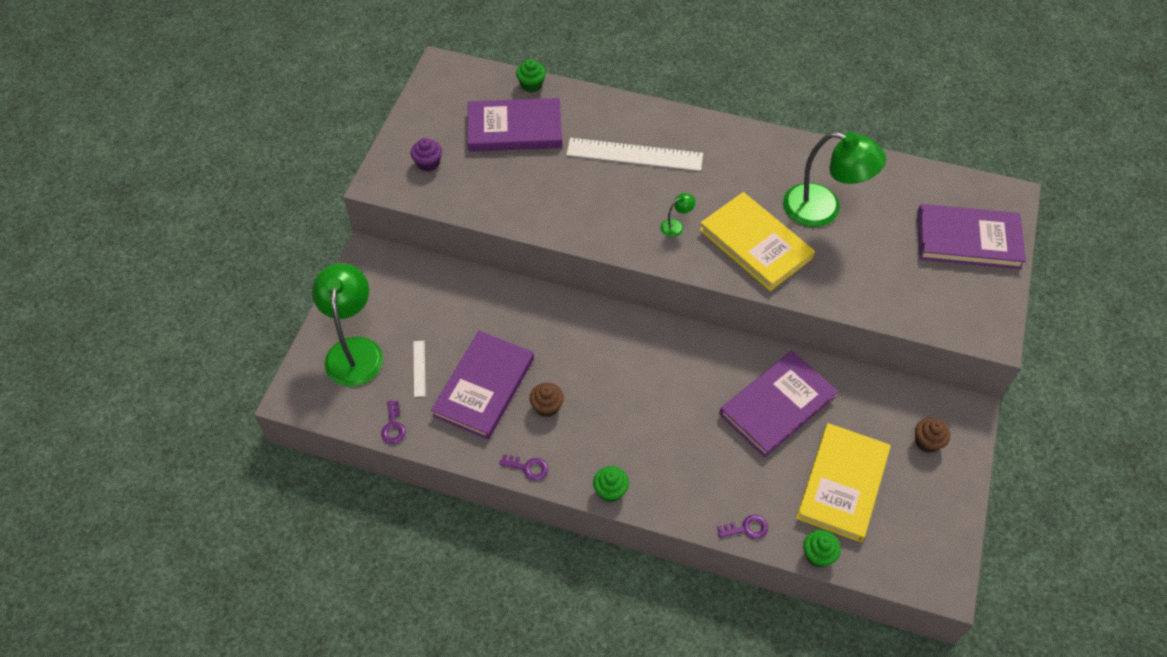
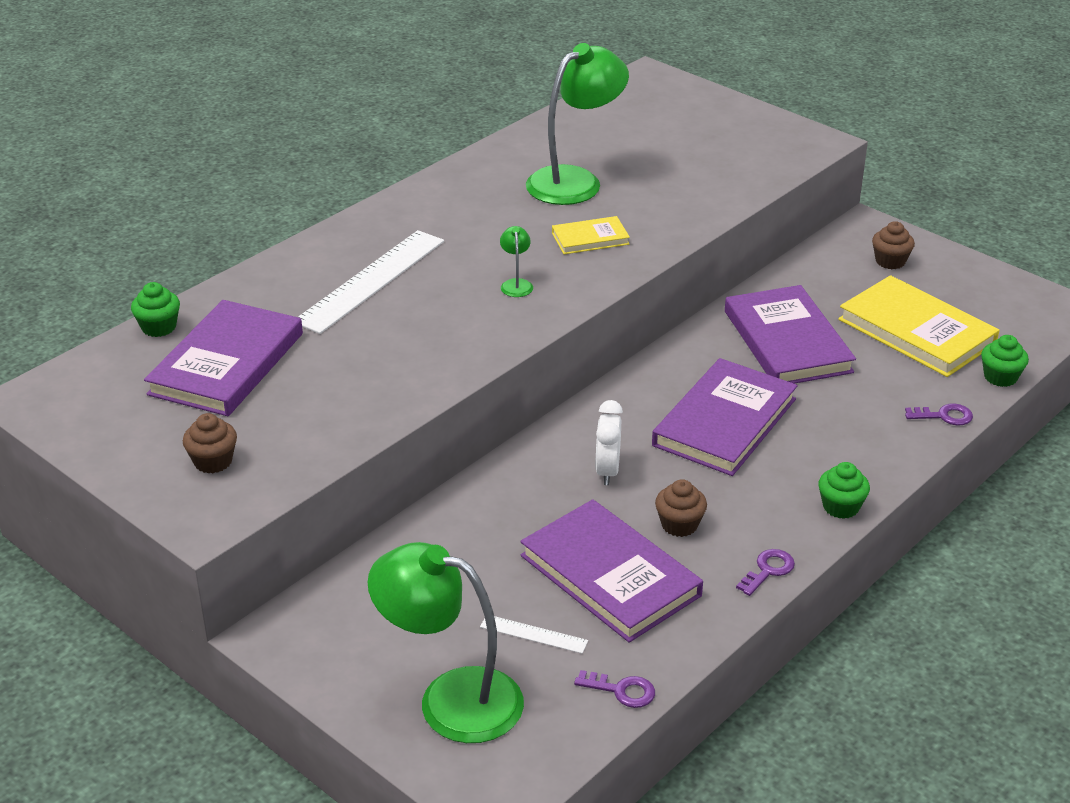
camera: 65 degrees left, 20 degrees down
(428, 163) = (213, 461): purple cupcake -> brown cupcake
(578, 351) = (607, 471): none -> white clock
(746, 528) = (944, 416): purple key -> purple key turned 75 degrees clockwise
(755, 244) = (590, 238): yellow book -> yellow book, size x0.51
(968, 240) = (686, 114): purple book -> purple book (725, 422)

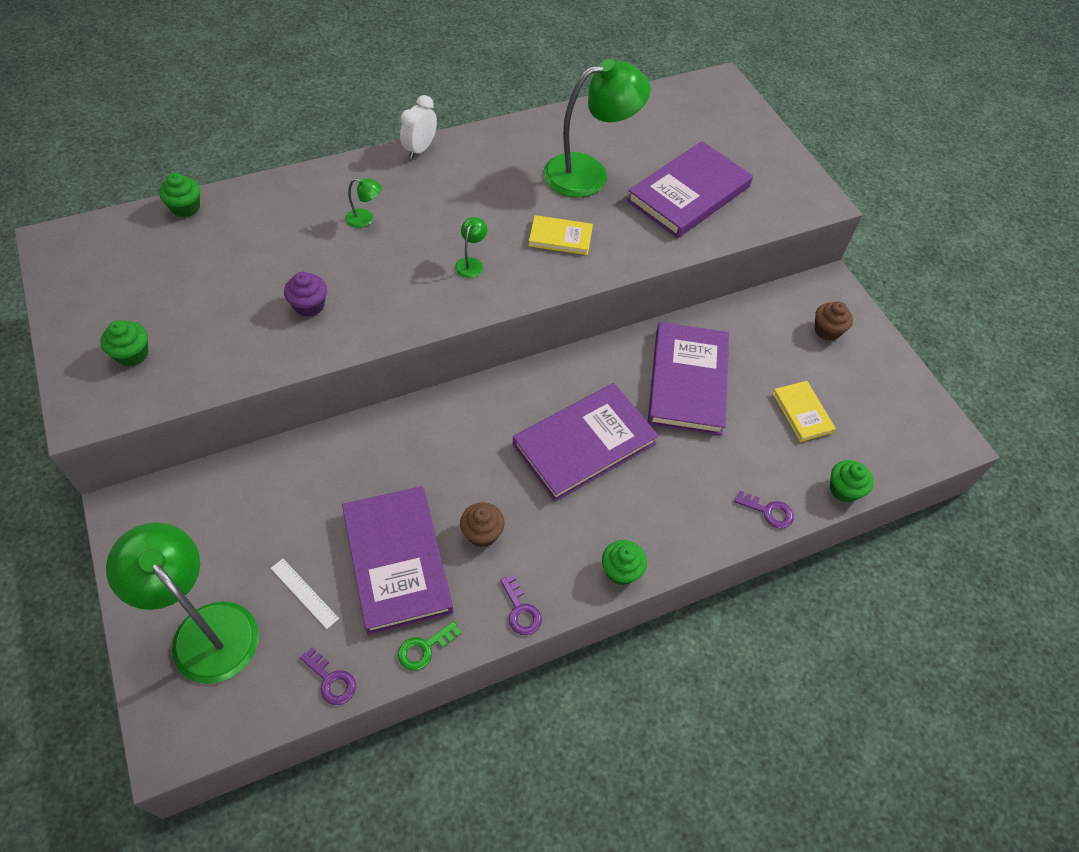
camera: 20 degrees right, 20 degrees up
(213, 461) = (132, 354): brown cupcake -> green cupcake
(226, 364) = (207, 261): purple book -> purple book (688, 194)
(371, 281) = (365, 219): white ruler -> green lamp
(374, 366) = (309, 305): none -> purple cupcake
(607, 471) = (462, 456): white clock -> white clock (420, 149)
(696, 632) = (424, 648): none -> green key
(768, 570) = (521, 610): purple key -> purple key turned 90 degrees clockwise
(916, 331) = (802, 413): yellow book -> yellow book, size x0.51

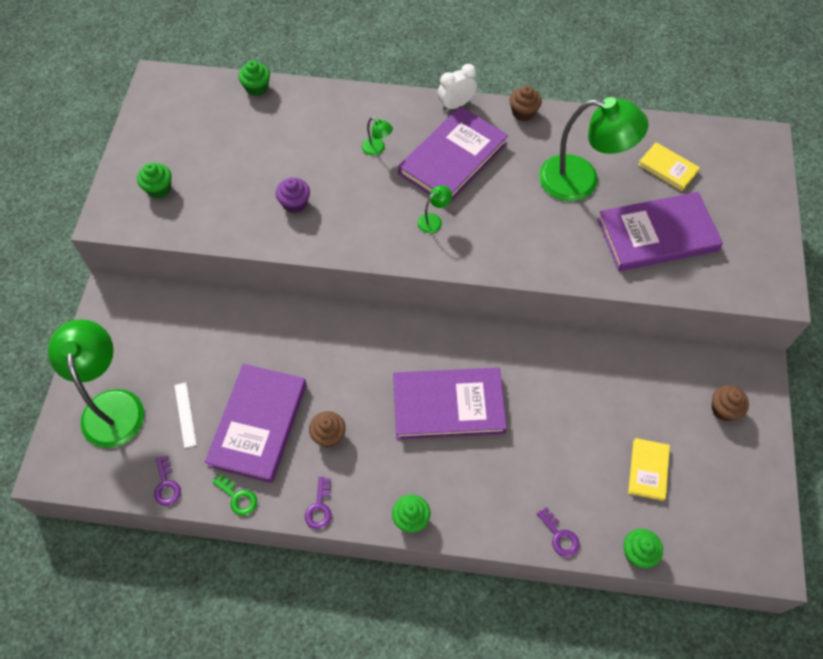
camera: 35 degrees right, 5 degrees up
(424, 648) = (238, 497): green key -> green key turned 135 degrees counterclockwise
(492, 133) = (523, 112): none -> brown cupcake
(560, 237) = (519, 228): yellow book -> yellow book (667, 168)
(688, 381) = (567, 395): purple book -> purple book (453, 158)

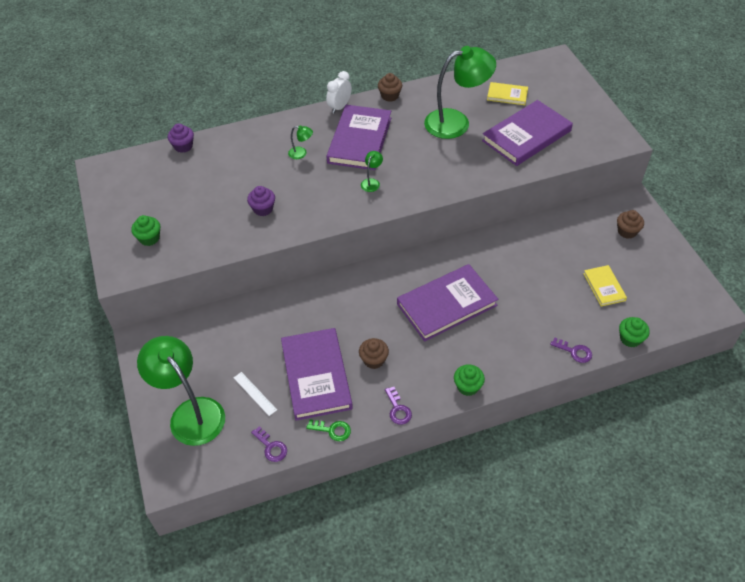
camera: 25 degrees left, 10 degrees down
(257, 88) = (183, 146): green cupcake -> purple cupcake

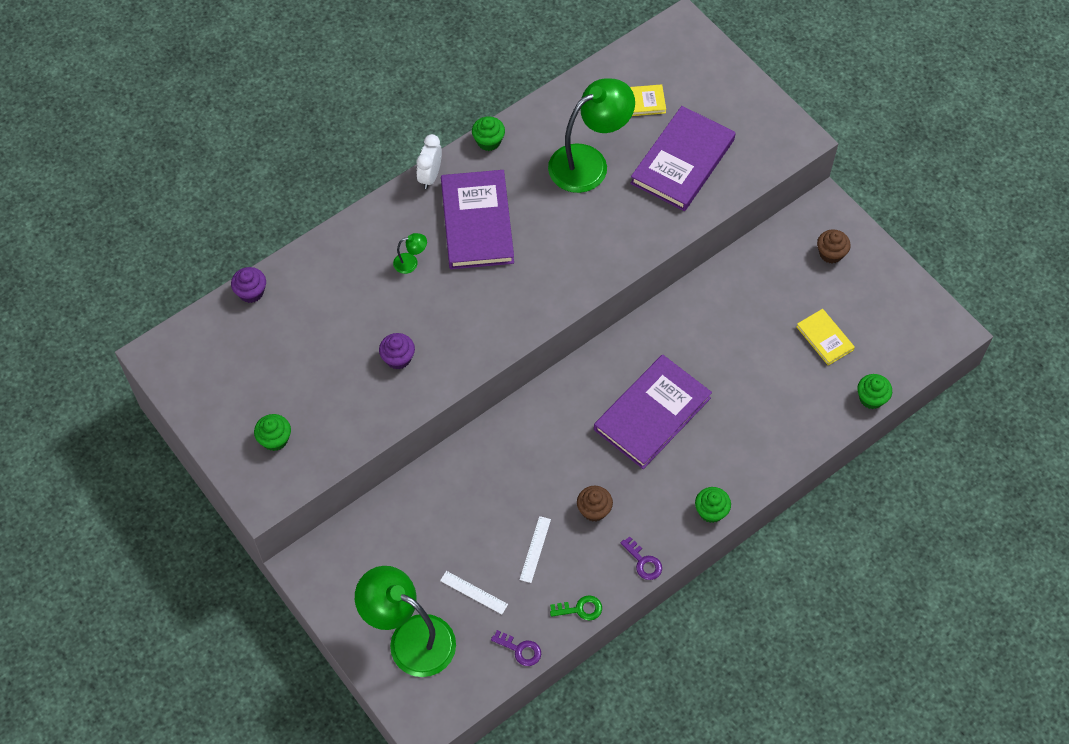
camera: 20 degrees left, 10 degrees up
(316, 375) = (535, 549): purple book -> white ruler
(372, 182) = (517, 282): green lamp -> none
(390, 96) = (488, 141): brown cupcake -> green cupcake
(574, 352) = (815, 432): purple key -> none

